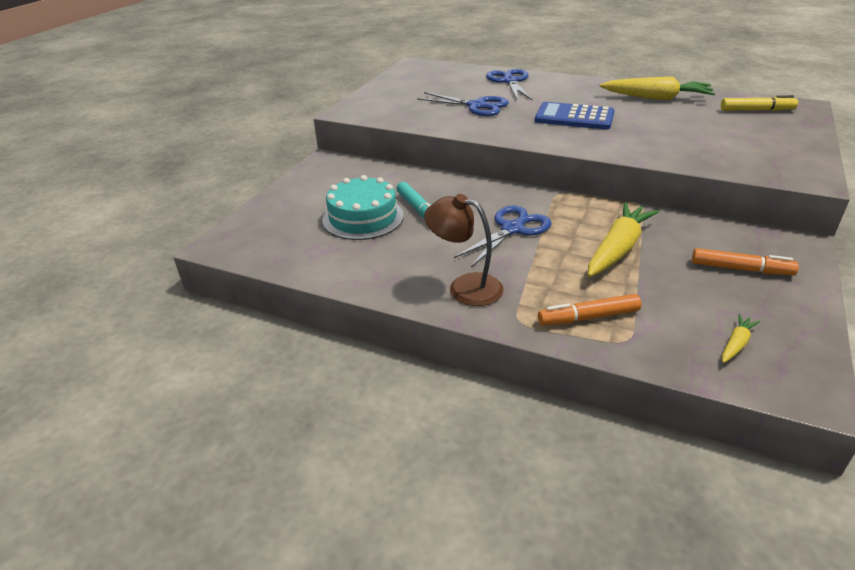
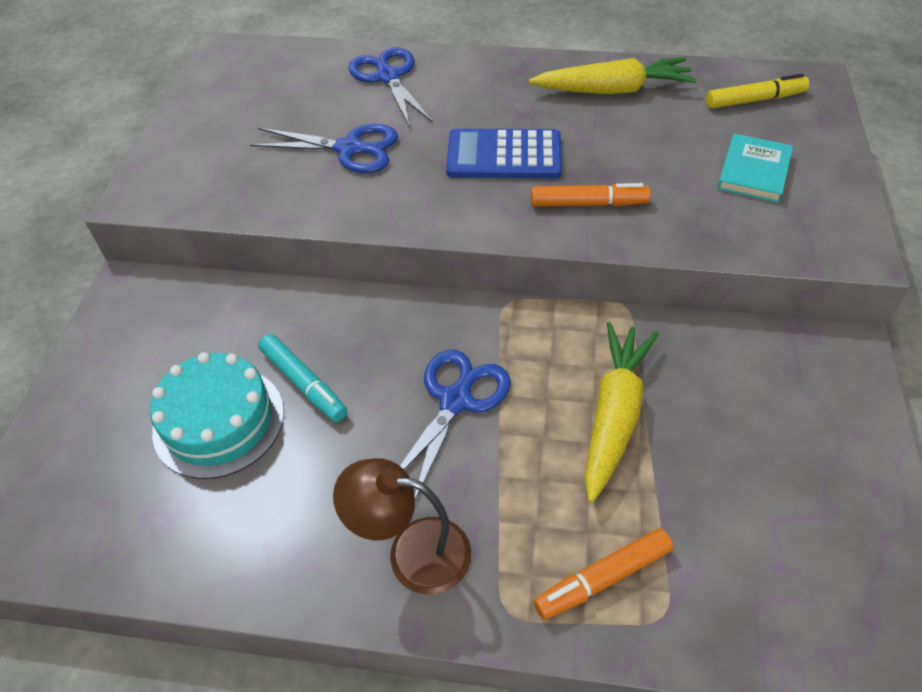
camera: 15 degrees left, 15 degrees up
(736, 344) = (806, 586): yellow carrot -> none
(741, 269) = (784, 423): orange marker -> orange marker (588, 203)
(746, 139) = (753, 171): none -> turquoise book

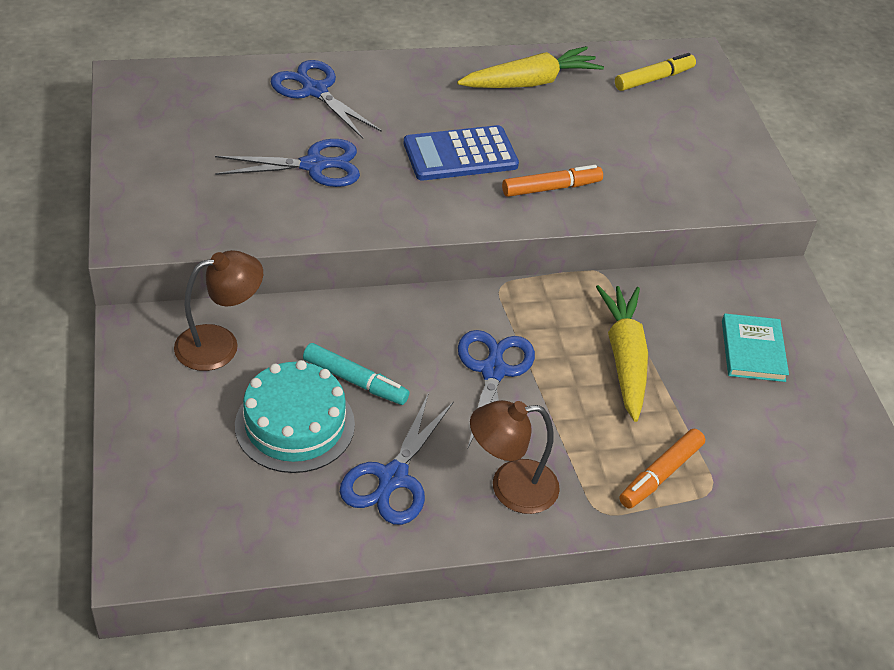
camera: 25 degrees left, 5 degrees down
(193, 318) = (220, 344): none -> brown lamp
(288, 508) = (393, 478): none -> blue scissors
(753, 171) = (674, 143): turquoise book -> turquoise book (752, 350)

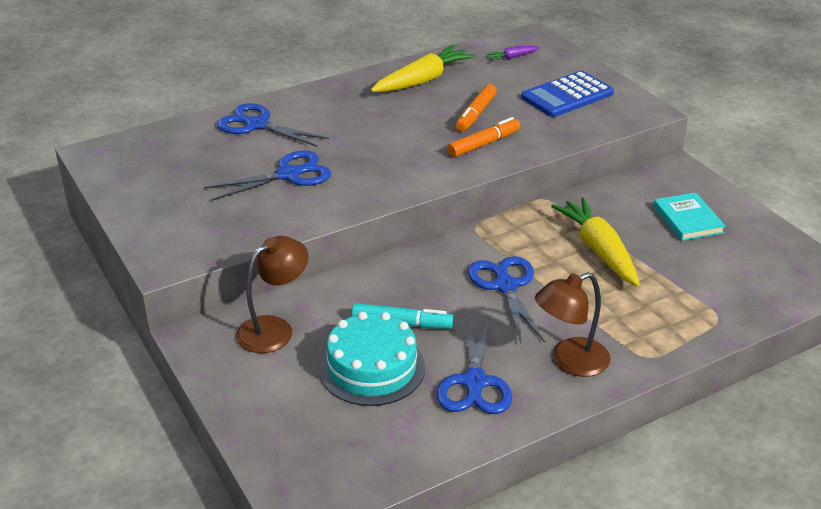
camera: 15 degrees left, 10 degrees down
(460, 154) = (400, 139): blue calculator -> blue calculator (567, 95)
(654, 79) = (513, 57): yellow marker -> purple carrot
(660, 474) = (675, 319): orange marker -> orange marker (476, 114)

